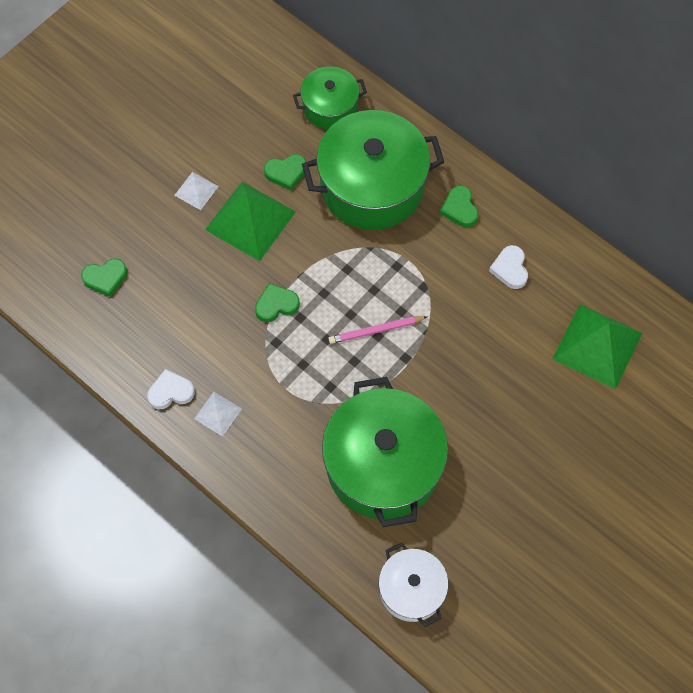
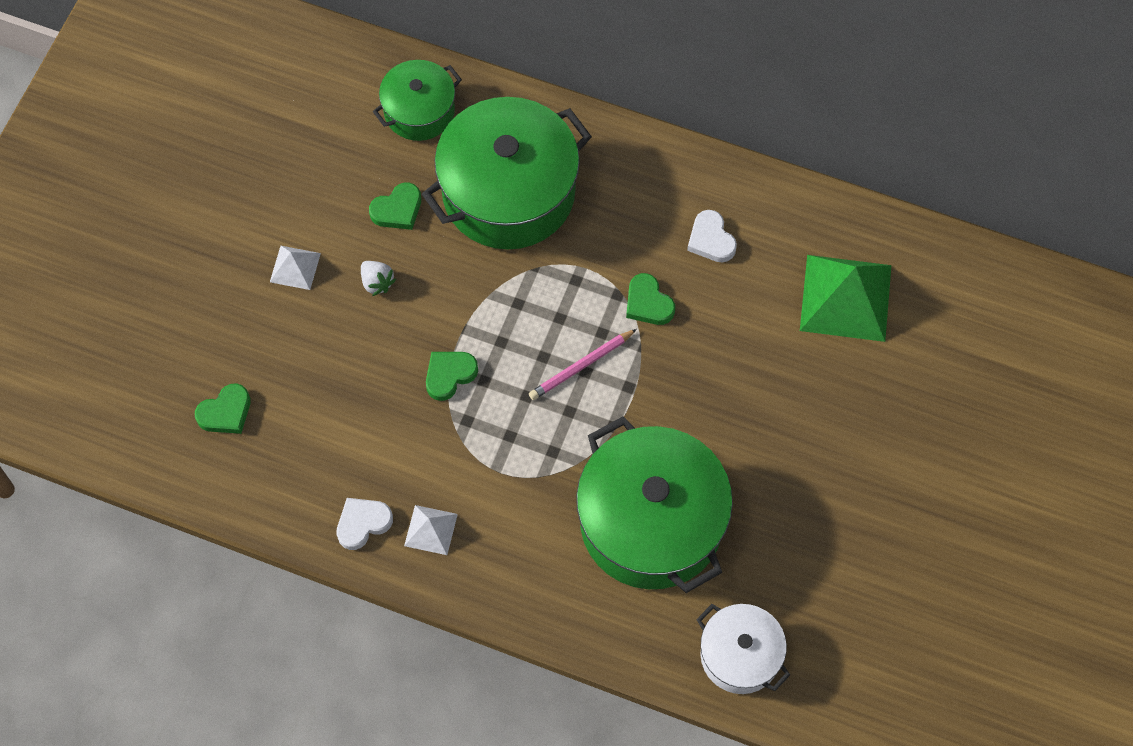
camera: 20 degrees left, 0 degrees up
(250, 220) = (377, 282): green pyramid -> white strawberry
(459, 209) = (624, 186): green heart -> green heart (648, 303)

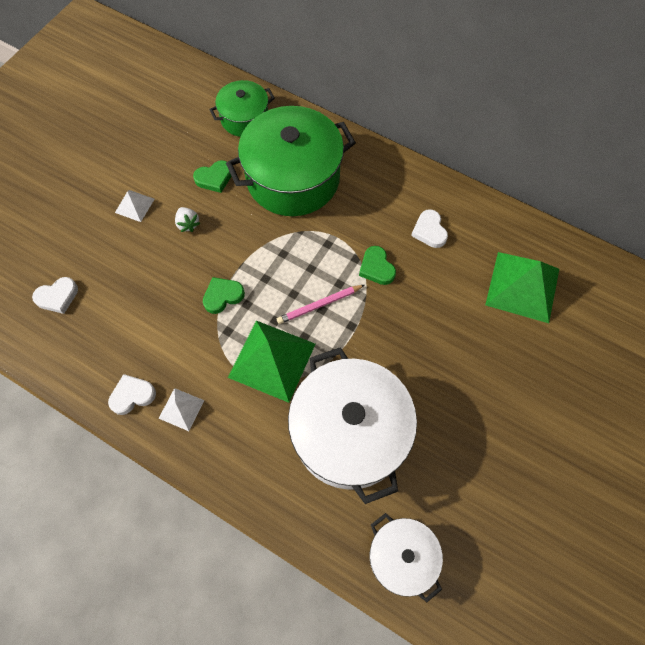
camera: 10 degrees right, 0 degrees up
(225, 412) = (57, 297): green heart -> white heart
(533, 448) = (272, 360): none -> green pyramid
(651, 522) = (349, 432): green pot -> white pot

